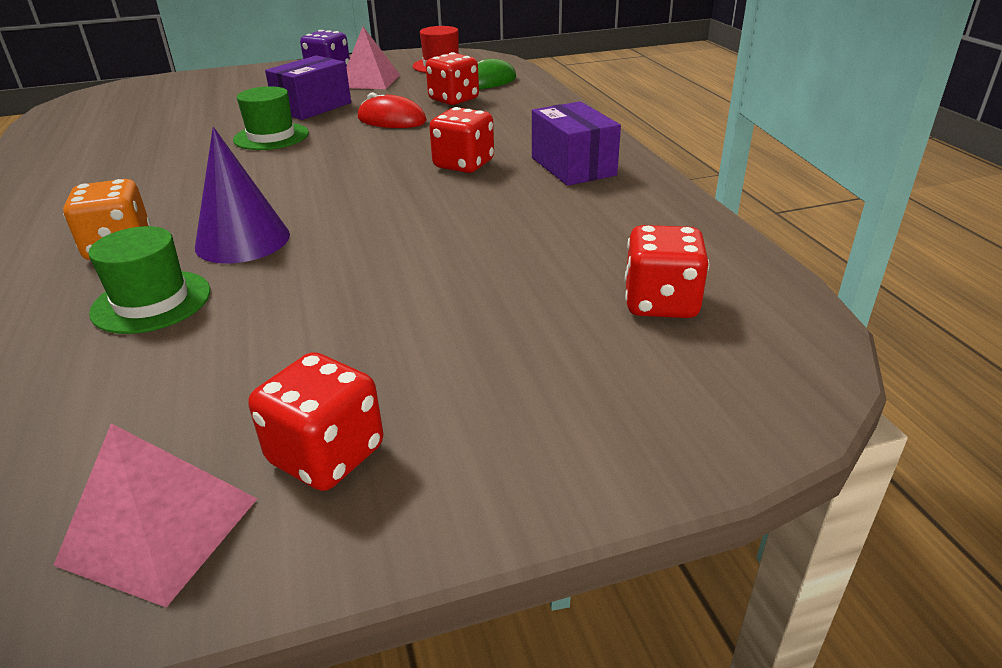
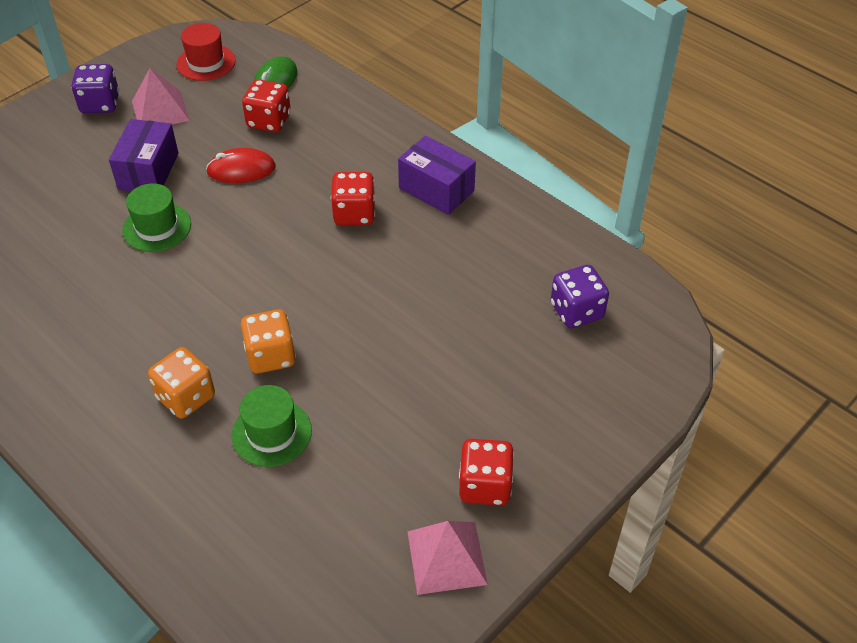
camera: 30 degrees left, 15 degrees up
(242, 240) = (270, 356): purple cone -> orange dice
(660, 303) = (576, 311): red dice -> purple dice

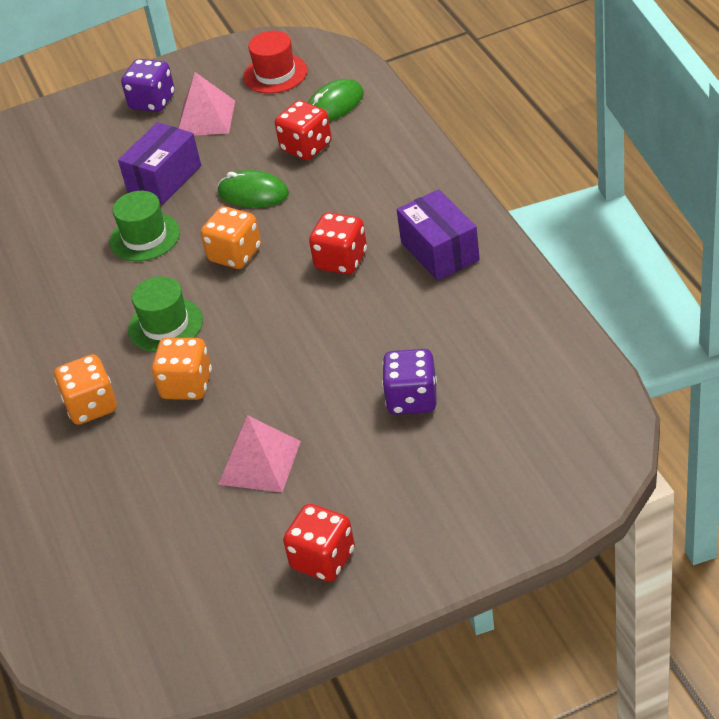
camera: 30 degrees right, 5 degrees down
(241, 169) = (253, 193): red mouse -> green mouse
(253, 227) = (235, 254): none -> orange dice
(271, 433) = (150, 458): green hat -> green hat (165, 325)
(446, 557) = (249, 615): pink pyramid -> pink pyramid (259, 462)
(576, 311) = (516, 410): purple dice -> purple dice (412, 399)

